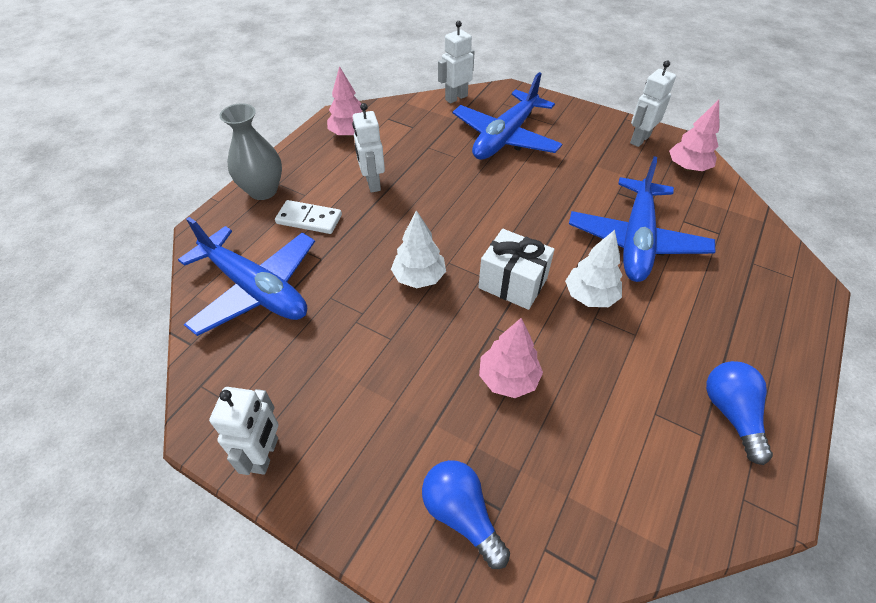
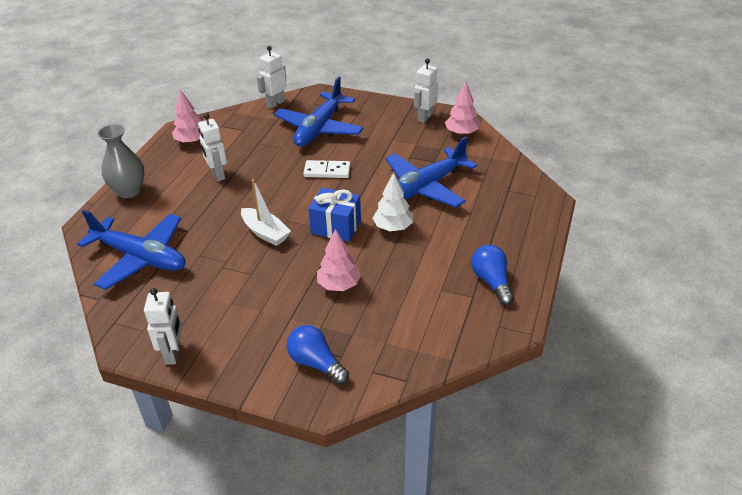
camera: 10 degrees left, 10 degrees down
(309, 219) = (171, 206): white domino -> white domino (327, 171)
(419, 277) = (265, 233): white tree -> white boat
(512, 283) = (336, 227): white gift -> blue gift
(636, 240) = (425, 187): blue plane -> blue plane turned 45 degrees clockwise

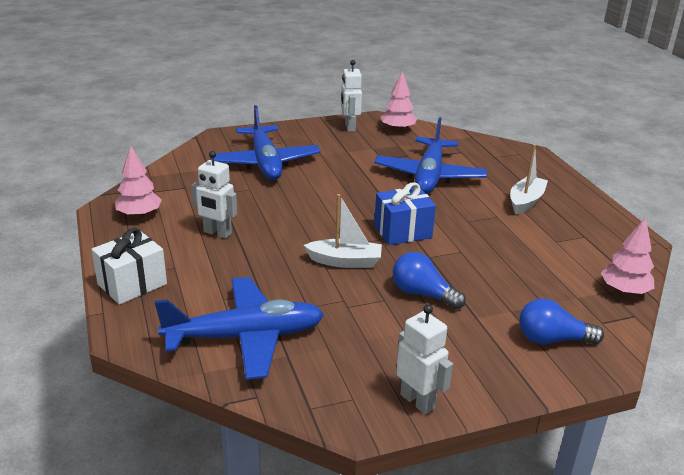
camera: 40 degrees left, 10 degrees down
(129, 191) = (132, 284): grey vase -> white gift
(275, 103) = (186, 156): white robot -> none
(327, 171) = (326, 193): white domino -> none
(339, 285) = (475, 273): pink tree -> pink tree (624, 291)
(393, 227) = (450, 213): white tree -> none
(470, 243) = (526, 201): none -> white boat
(491, 281) = (581, 221): blue light bulb -> blue light bulb (422, 294)

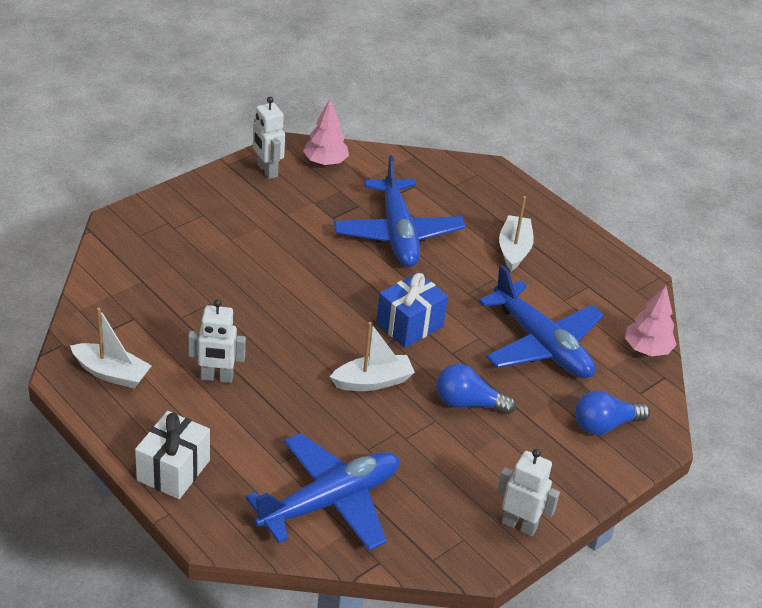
camera: 25 degrees left, 10 degrees up
(139, 215) = (111, 373): pink tree -> white boat
(265, 163) = (203, 256): blue plane -> blue plane (542, 344)

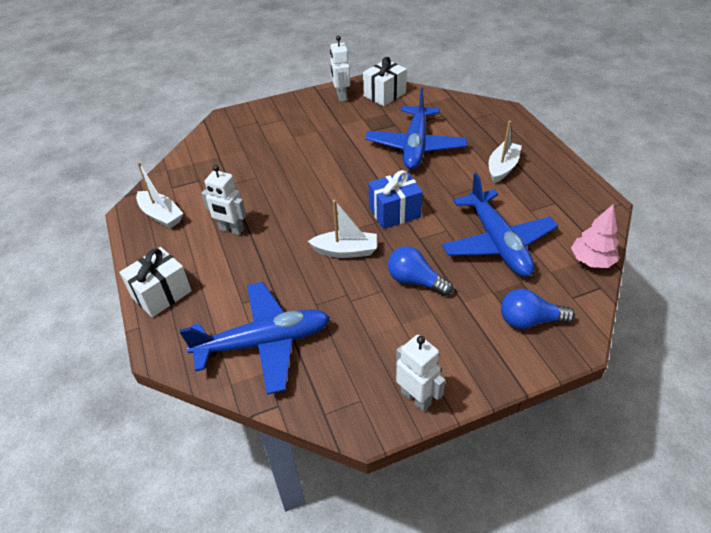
camera: 25 degrees right, 5 degrees up
(325, 162) = (384, 94): pink tree -> white gift

